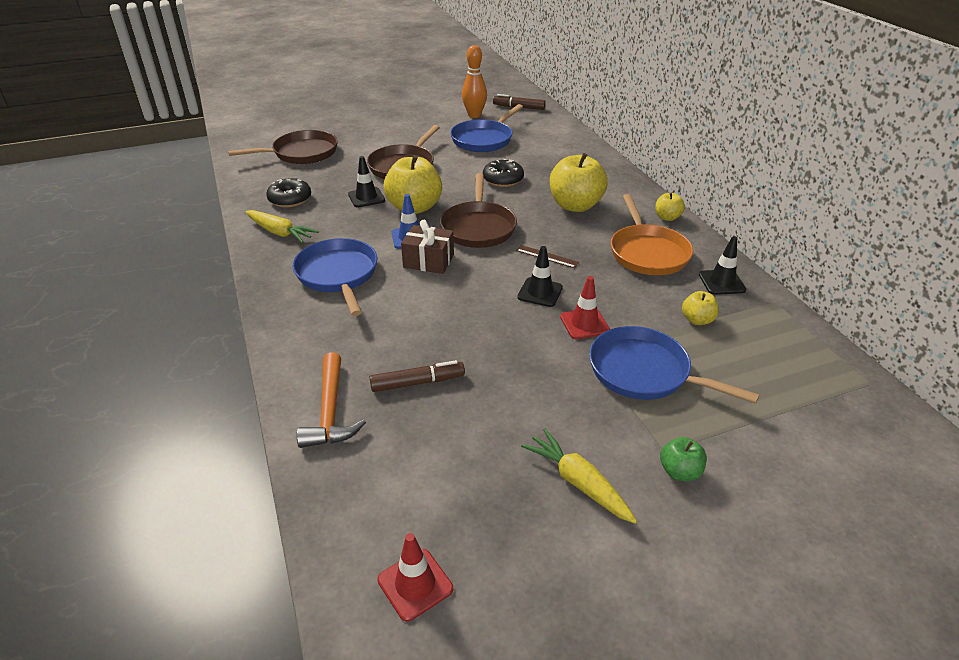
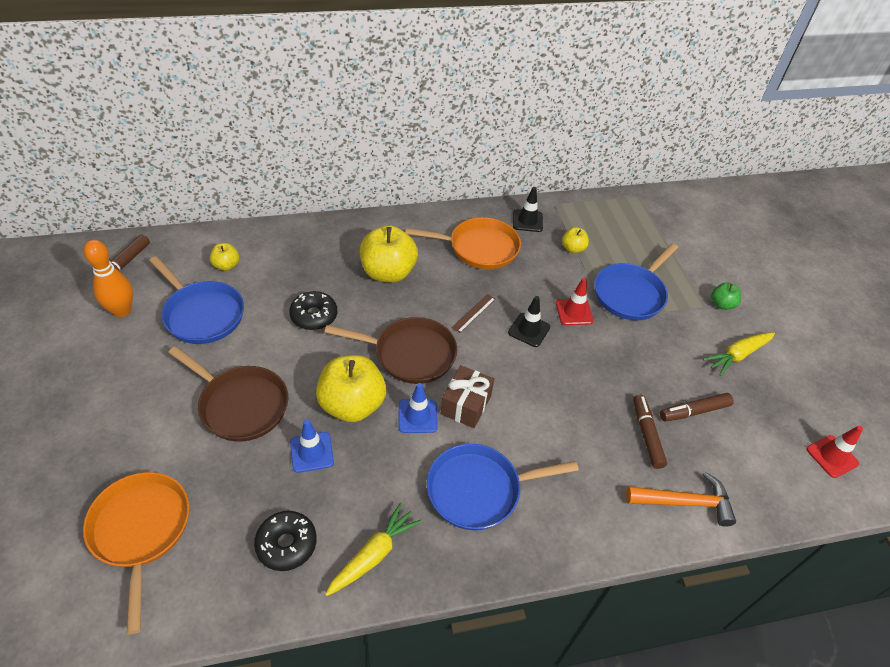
camera: 85 degrees left, 10 degrees up
(301, 153) = (141, 530): brown pan -> orange pan
(366, 197) = (311, 452): black traffic cone -> blue traffic cone
(461, 427) = (694, 411): none -> brown marker
(667, 217) = (426, 220): yellow apple -> yellow apple (226, 265)

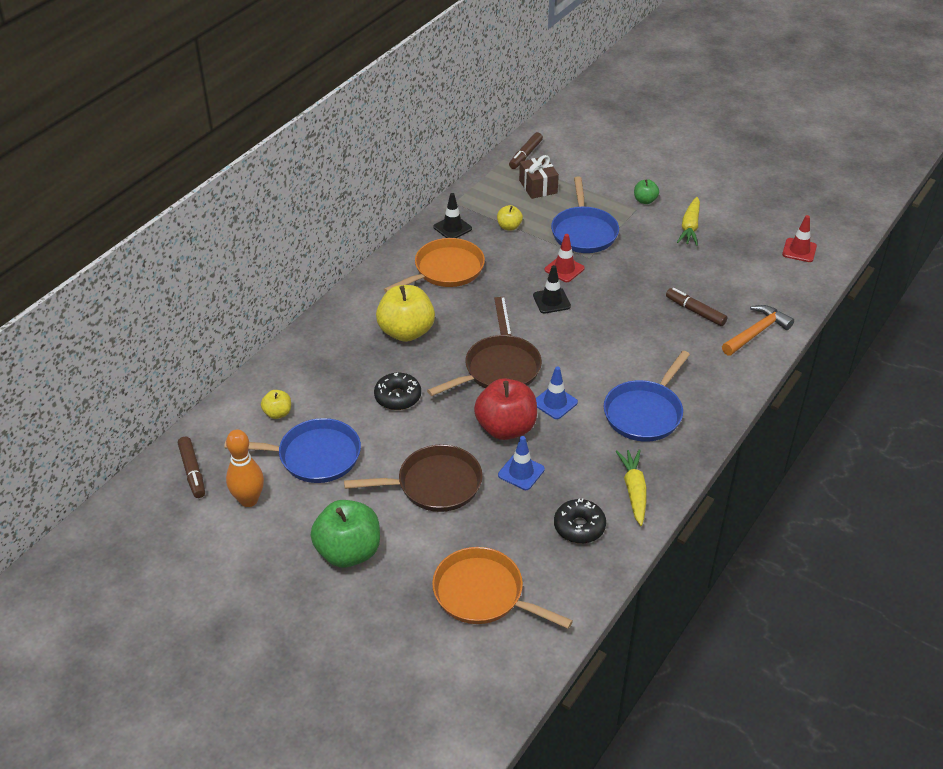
camera: 40 degrees left, 5 degrees down
(116, 405) = (348, 552): none -> green apple
(352, 405) = (506, 428): yellow apple -> red apple
(466, 405) = (574, 374): brown gift -> brown gift (538, 186)
(694, 411) = (704, 279): brown marker -> brown marker (525, 155)

